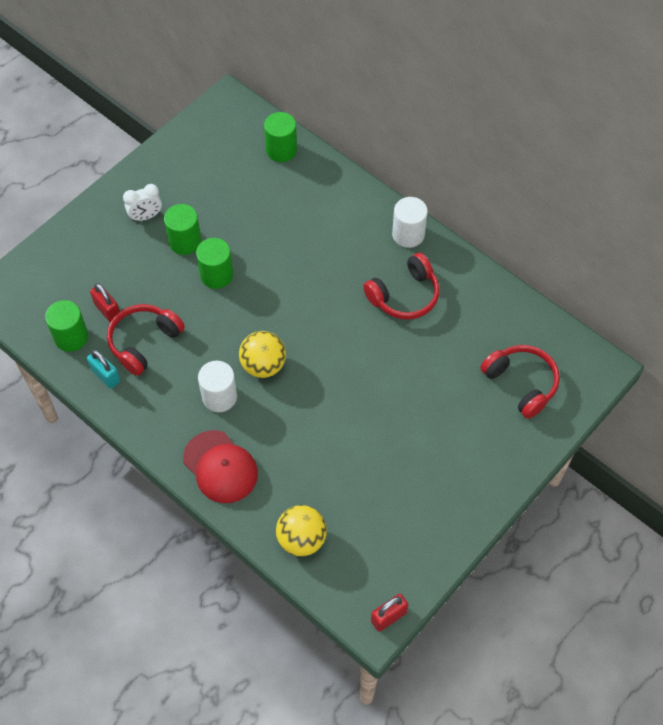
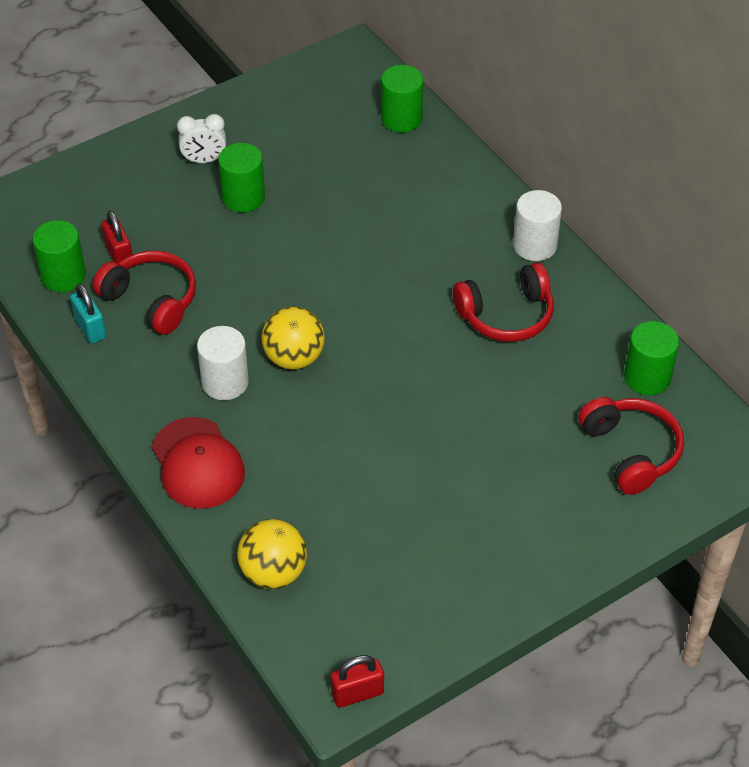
camera: 15 degrees right, 10 degrees down
(144, 342) = (151, 300): red headphones -> red headphones turned 75 degrees clockwise
(216, 275) = (270, 243): green cylinder -> green cylinder (647, 377)

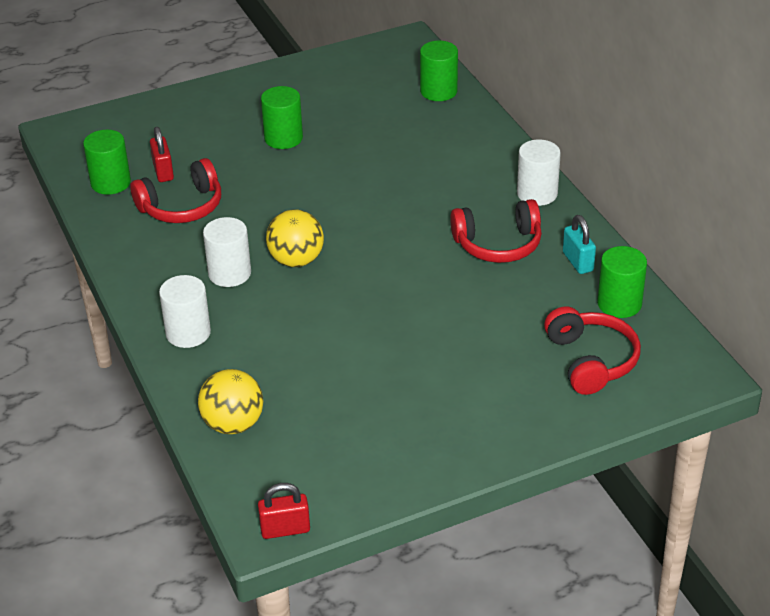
camera: 10 degrees right, 10 degrees down
(90, 328) = (123, 223): turquoise padlock -> turquoise padlock (578, 262)
(151, 300) = (182, 207): red headphones -> red headphones turned 105 degrees clockwise
(198, 463) = (188, 333): red cap -> white cylinder
(204, 160) = (256, 109): white clock -> none

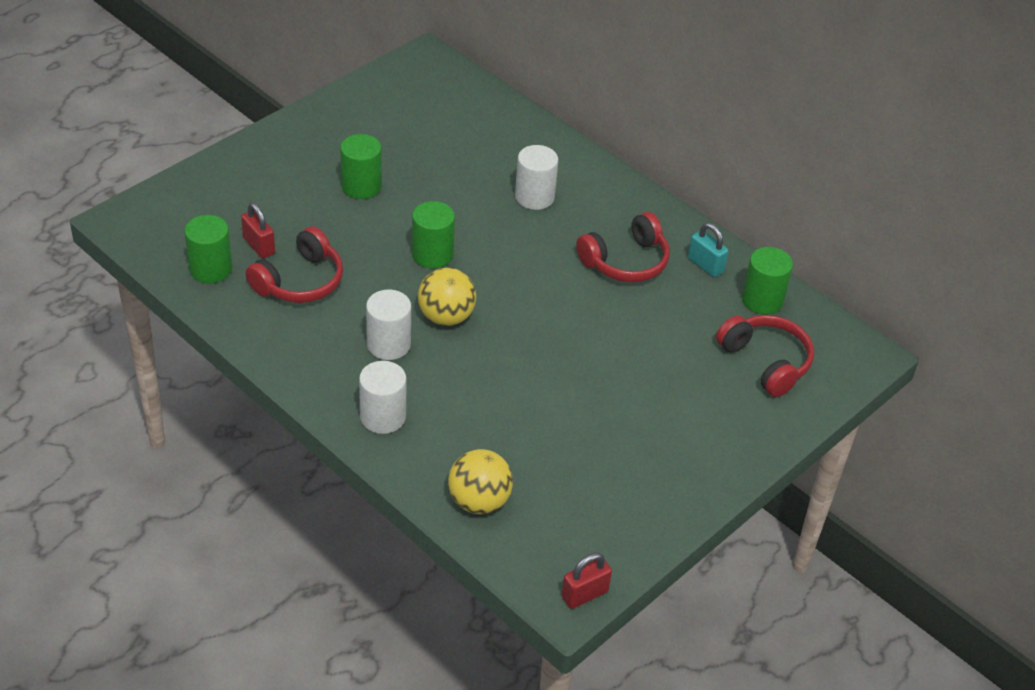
camera: 25 degrees left, 5 degrees up
(438, 91) = (486, 108): green cylinder -> green cylinder (432, 254)
(537, 194) = (634, 202): white cylinder -> white cylinder (534, 197)

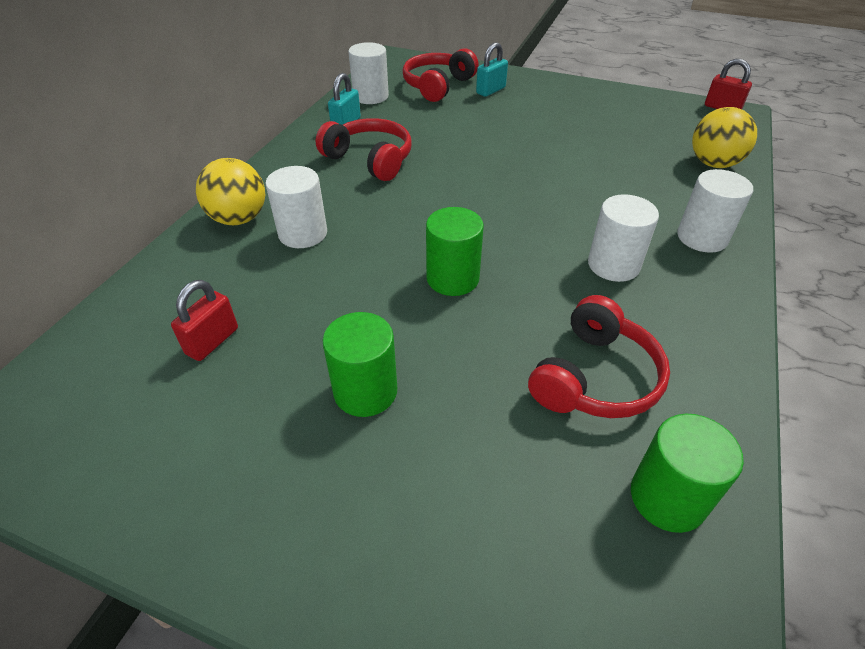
camera: 110 degrees left, 0 degrees up
(259, 246) = (571, 457): red padlock -> red padlock (212, 341)
(300, 281) = (595, 377): red headphones -> red headphones turned 105 degrees clockwise
(446, 317) = (537, 239): yellow ball -> yellow ball (239, 219)
(733, 402) = (490, 90): none -> turquoise padlock
(762, 300) = (370, 96): green cylinder -> white cylinder

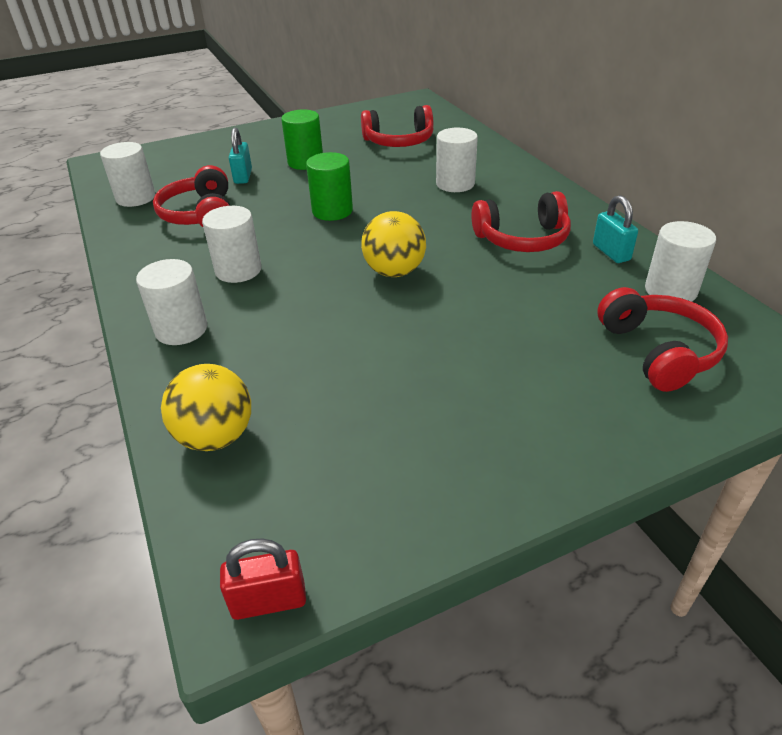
camera: 135 degrees right, 5 degrees down
(212, 341) = (399, 141): red padlock -> red headphones
(239, 219) = (504, 170): yellow ball -> yellow ball (394, 272)
(490, 90) = (599, 387): turquoise padlock -> turquoise padlock (243, 176)
(667, 498) = (136, 198): green cylinder -> white cylinder

